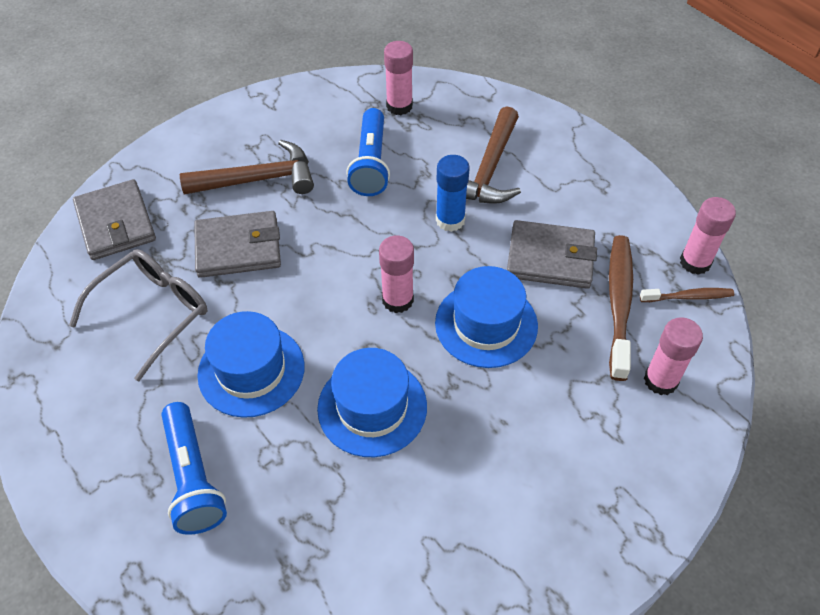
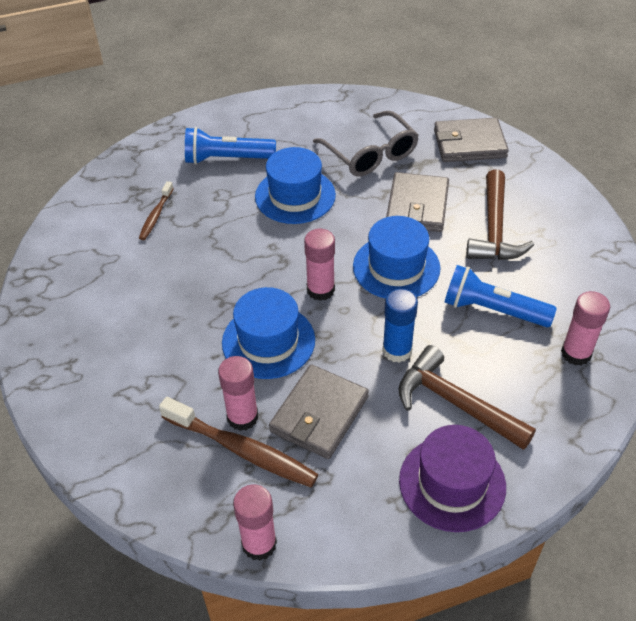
camera: 110 degrees right, 5 degrees down
(372, 407) = (229, 252): blue hat -> blue hat (396, 267)
(567, 158) = (452, 483): none -> purple hat
(660, 380) = (149, 447): pink glue stick -> pink glue stick (242, 417)
(688, 297) = (221, 515): brown toothbrush -> brown toothbrush (156, 215)

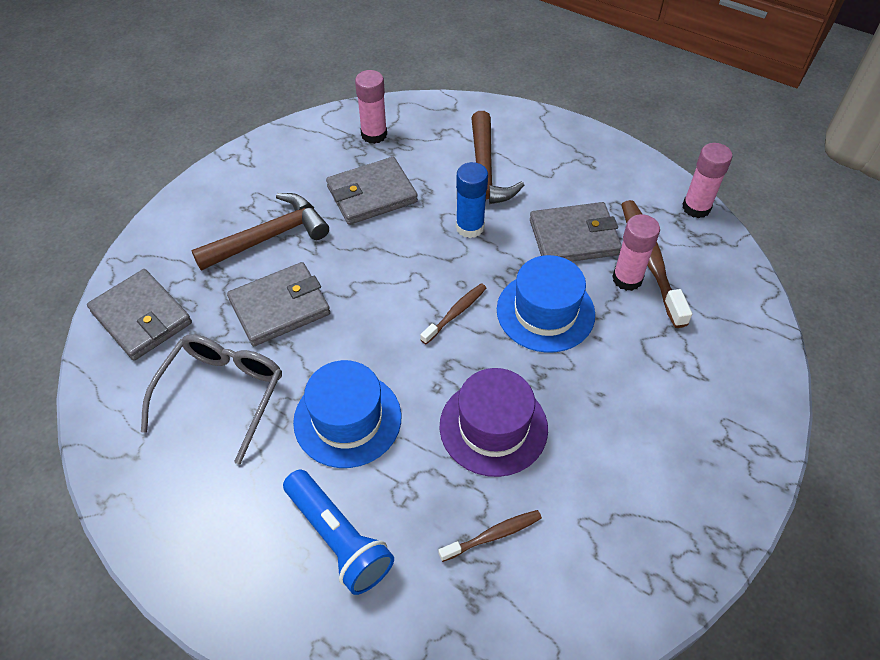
camera: 130 degrees left, 5 degrees up
(320, 290) = (455, 313): pink glue stick -> brown toothbrush
(396, 267) = (378, 277): blue hat -> none
(452, 483) = (547, 145): purple hat -> purple hat (493, 427)
(492, 310) = (372, 194): blue flashlight -> grey wallet

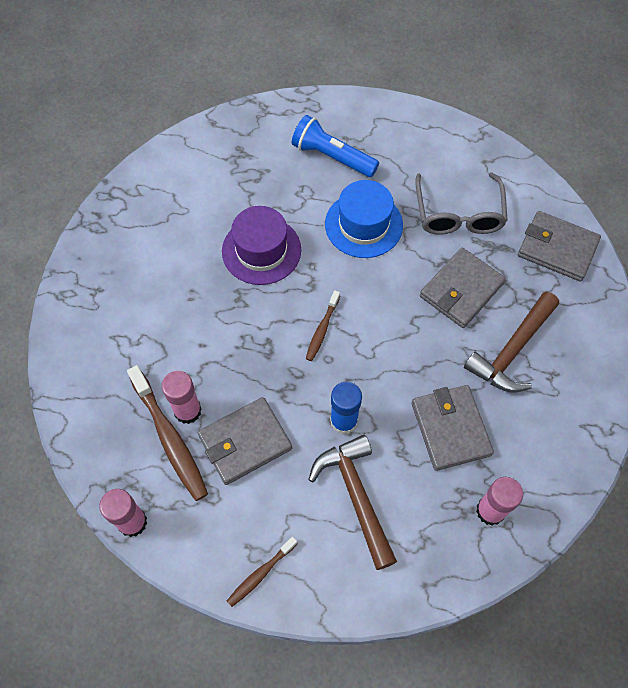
camera: 160 degrees right, 10 degrees up
(372, 194) = (450, 429): grey wallet -> grey wallet turned 60 degrees counterclockwise
(493, 535) = (239, 186): brown toothbrush -> brown toothbrush (260, 574)
(545, 312) = (250, 354): blue hat -> none

